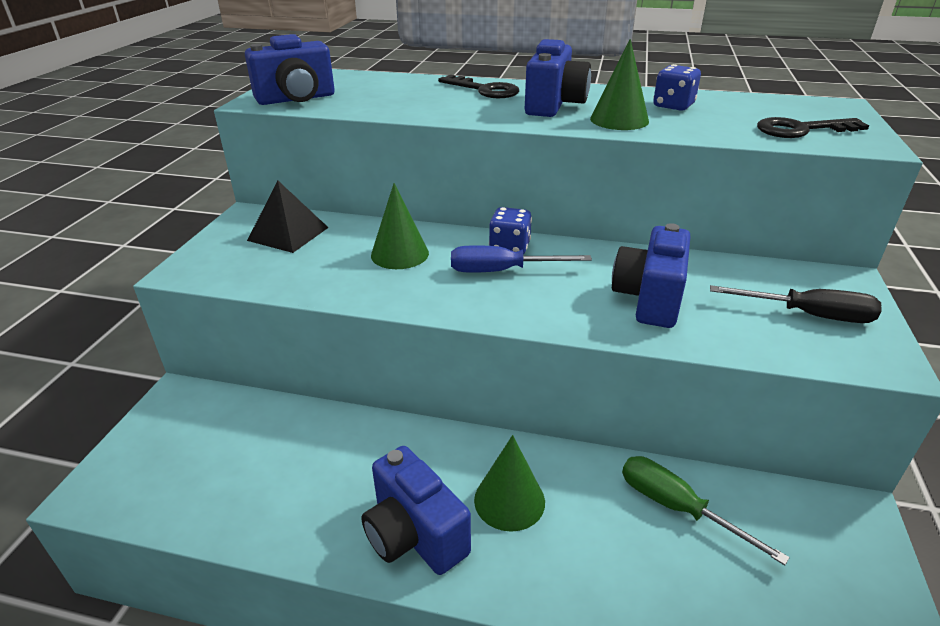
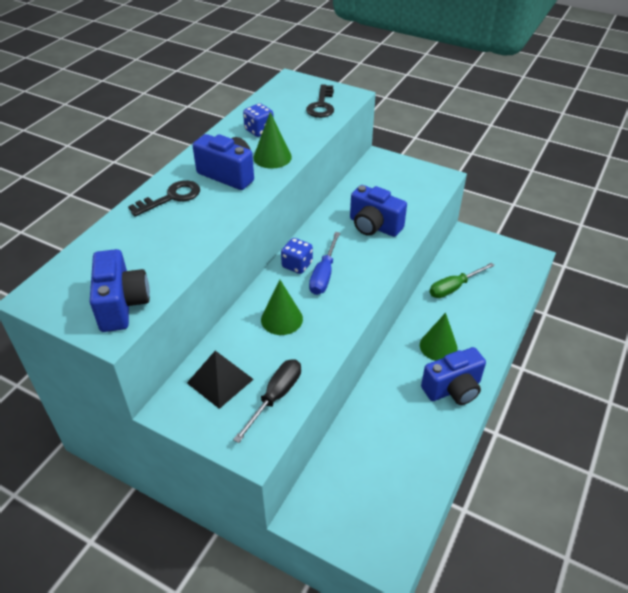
camera: 75 degrees left, 10 degrees up
(808, 315) = (404, 182): black screwdriver -> black screwdriver (275, 397)

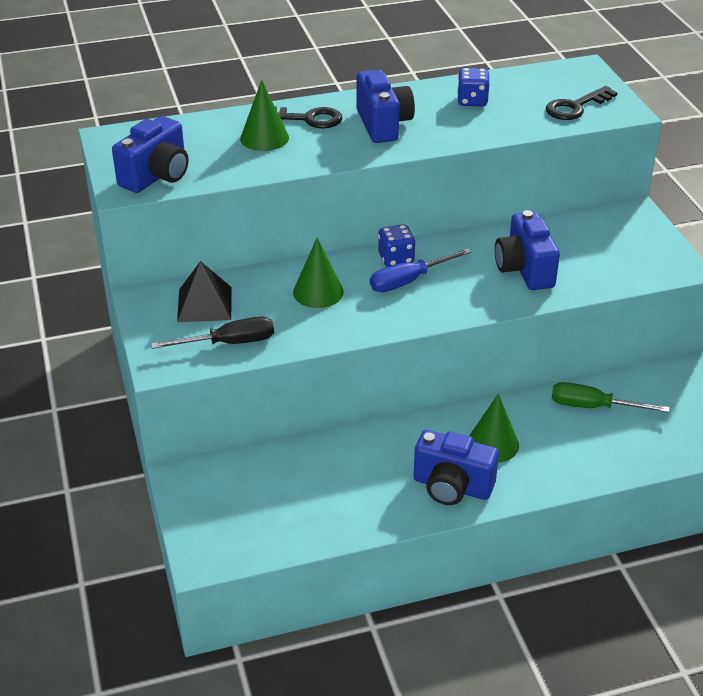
camera: 45 degrees right, 5 degrees down
(272, 157) = (447, 130): green cone -> green cone (264, 138)

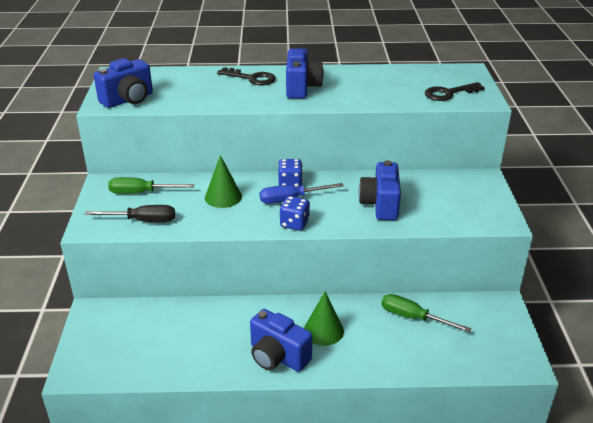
camera: 15 degrees right, 5 degrees down
(204, 304) = (141, 193): black pyramid -> green screwdriver
(264, 138) = (215, 86): green cone -> none
(472, 101) = (374, 81): blue dice -> blue dice (294, 223)

